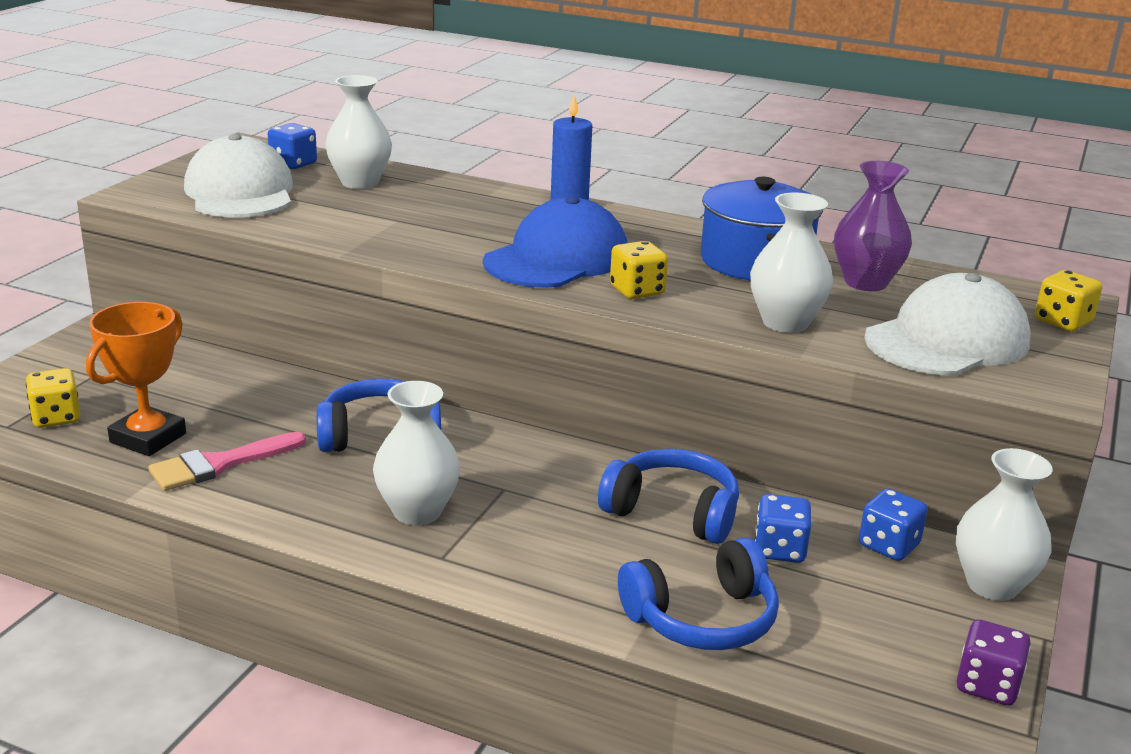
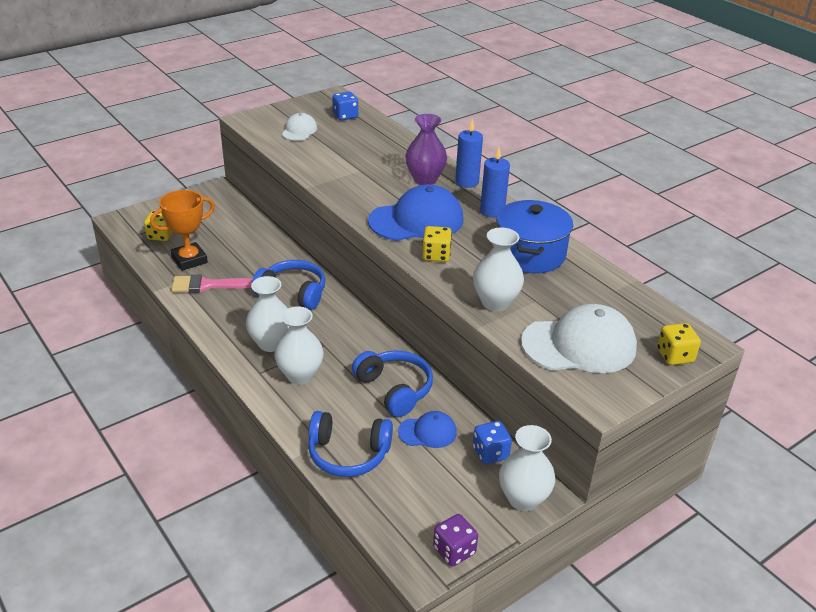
camera: 30 degrees right, 10 degrees up
(240, 192) = (299, 130): white cap -> white cap, size x0.53
(360, 182) = (367, 138): white vase -> white vase (300, 375)
(645, 227) = (492, 211): none -> blue candle
(779, 549) = (427, 432): blue dice -> blue cap
(865, 282) = (580, 289): purple vase -> purple vase (425, 179)

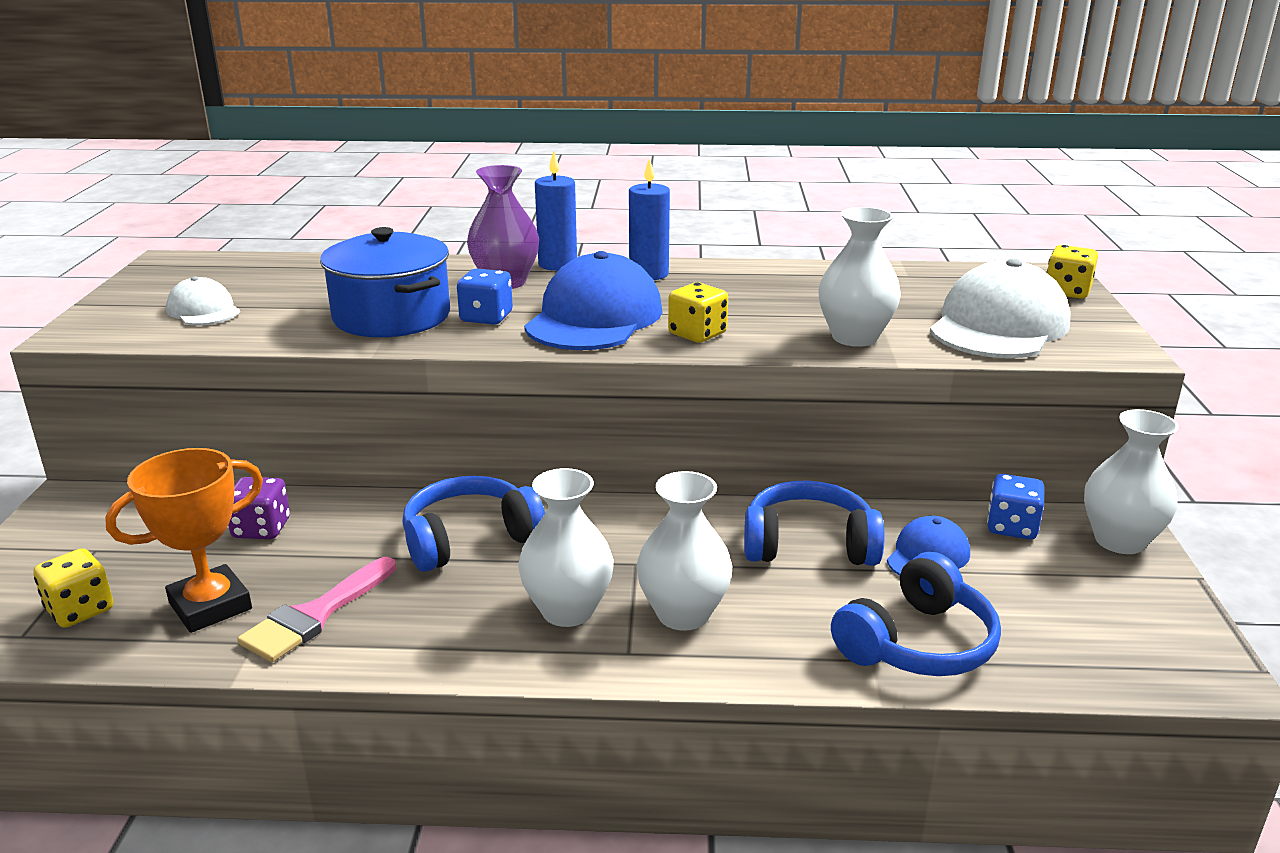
camera: 50 degrees left, 10 degrees down
(189, 260) = (210, 606): orange trophy -> orange trophy turned 45 degrees clockwise
(345, 116) = (239, 272): blue dice -> blue dice (486, 317)
(454, 551) = (1193, 634): purple dice -> purple dice (261, 529)
(530, 254) = (774, 287): blue pot -> blue pot (392, 316)

